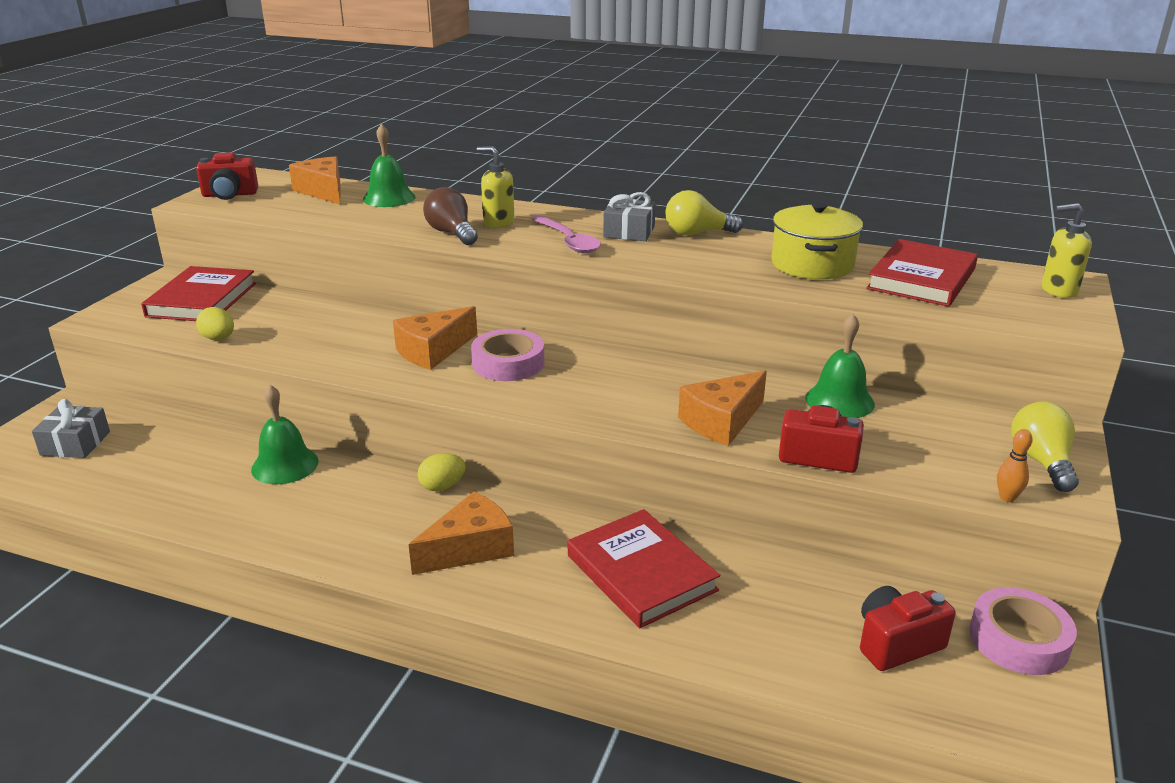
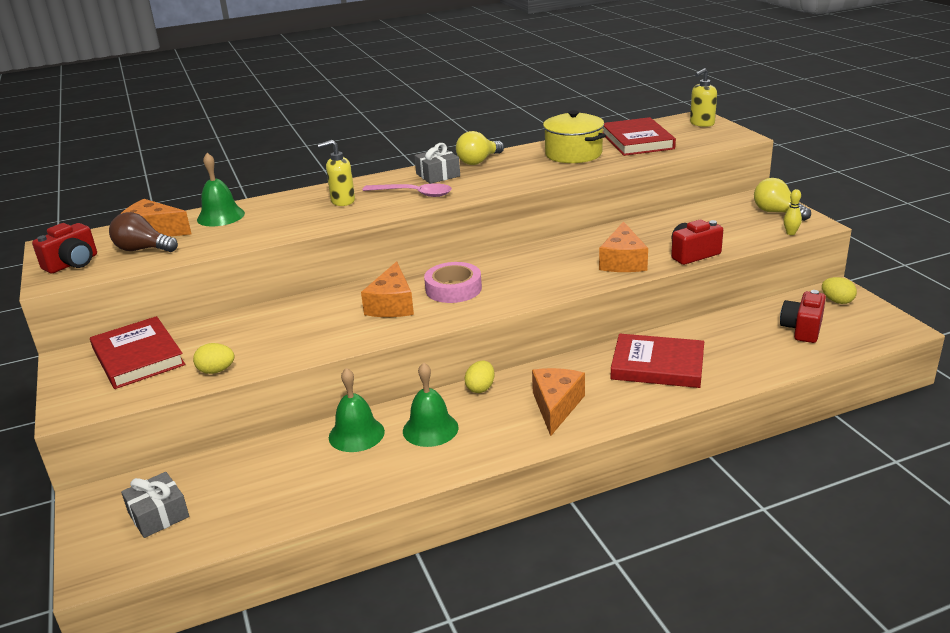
camera: 40 degrees left, 0 degrees up
(451, 233) = (325, 219): brown light bulb -> brown light bulb (143, 249)
(839, 401) = (655, 226): green bell -> green bell (430, 429)
(1007, 498) = (790, 233): orange bowling pin -> yellow bowling pin
(1018, 639) = (837, 301): pink tape -> yellow egg

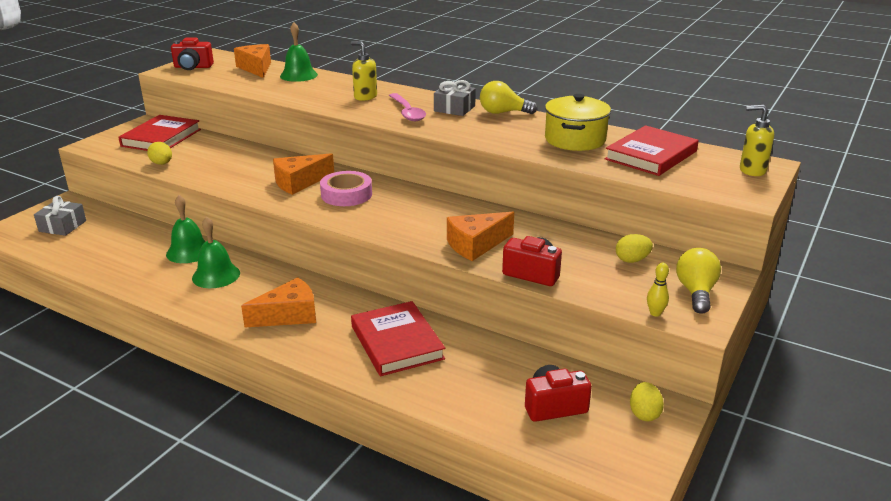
camera: 50 degrees right, 0 degrees up
(143, 249) = (228, 75): brown light bulb -> none
(480, 388) = (286, 275): yellow egg -> yellow egg (632, 260)

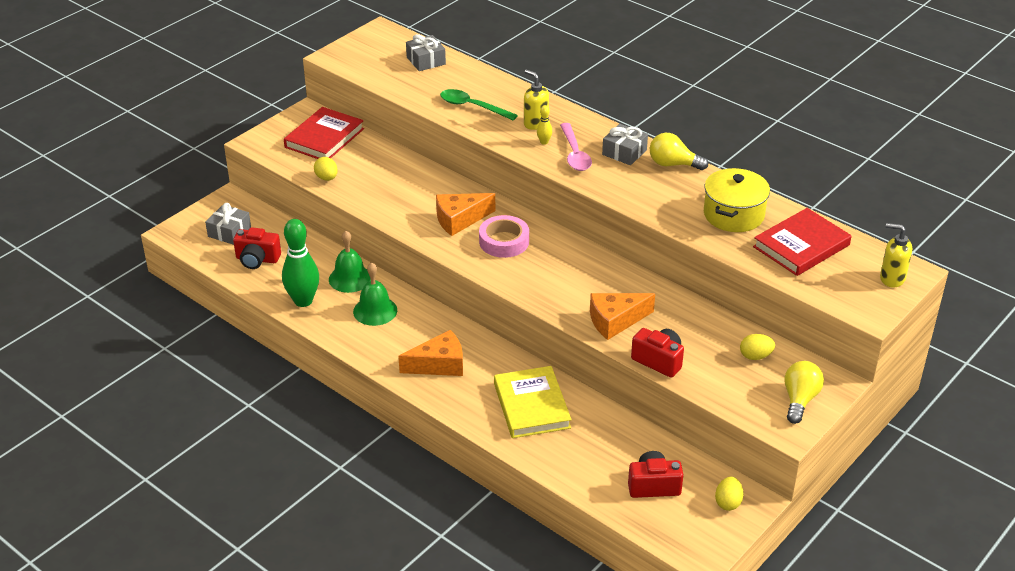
camera: 10 degrees right, 10 degrees up
(137, 274) = (303, 301): none -> green bowling pin
(193, 67) = (359, 52): red camera -> red camera (257, 259)
(256, 68) = (426, 61): orange cheese -> grey gift
(298, 75) = (470, 78): green bell -> none
(303, 91) = (472, 106): none -> green spoon
(397, 342) = (531, 405): red book -> yellow book
(655, 313) = (753, 417): yellow bowling pin -> yellow bowling pin (544, 142)

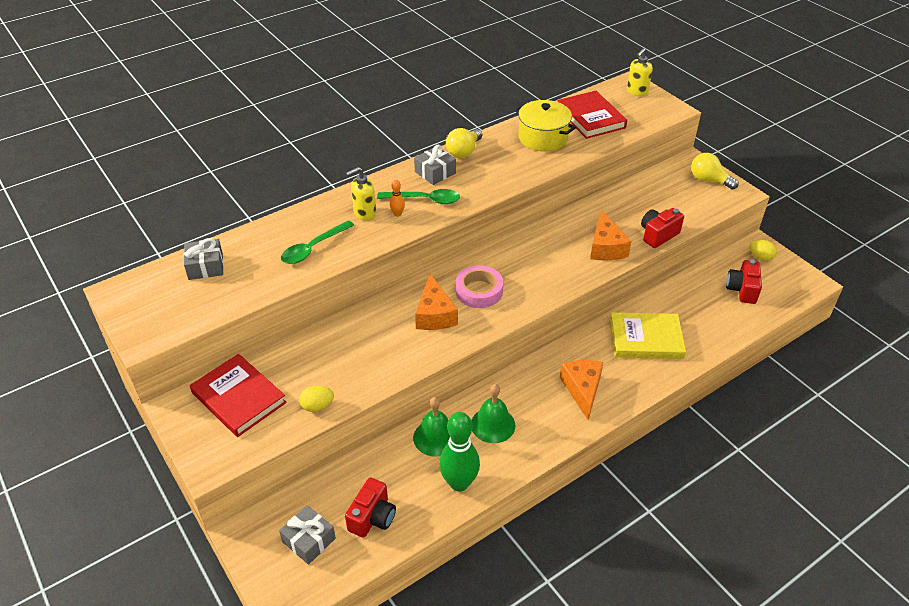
camera: 75 degrees left, 5 degrees up
(544, 142) = (397, 214): yellow bowling pin -> orange bowling pin
(575, 154) = (425, 200): pink spoon -> green spoon
(755, 356) = (660, 188): yellow egg -> none

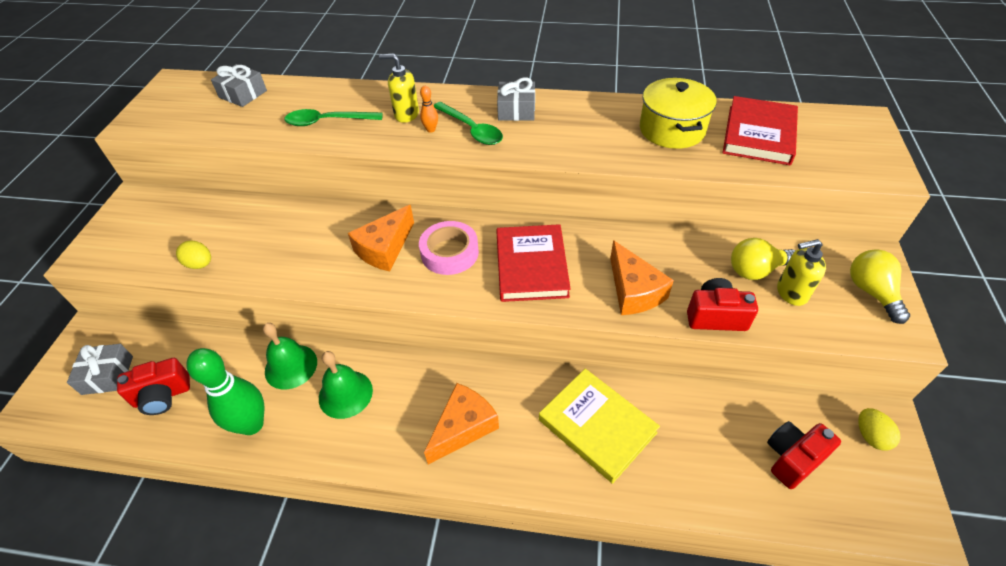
camera: 45 degrees right, 5 degrees up
(239, 398) = (170, 218): red book -> red book (531, 266)
(464, 151) = (570, 104): yellow light bulb -> yellow light bulb (756, 270)
(606, 247) = (633, 291): orange cheese -> orange cheese turned 60 degrees counterclockwise
(637, 92) = (861, 132): yellow soap dispenser -> yellow soap dispenser (791, 293)

